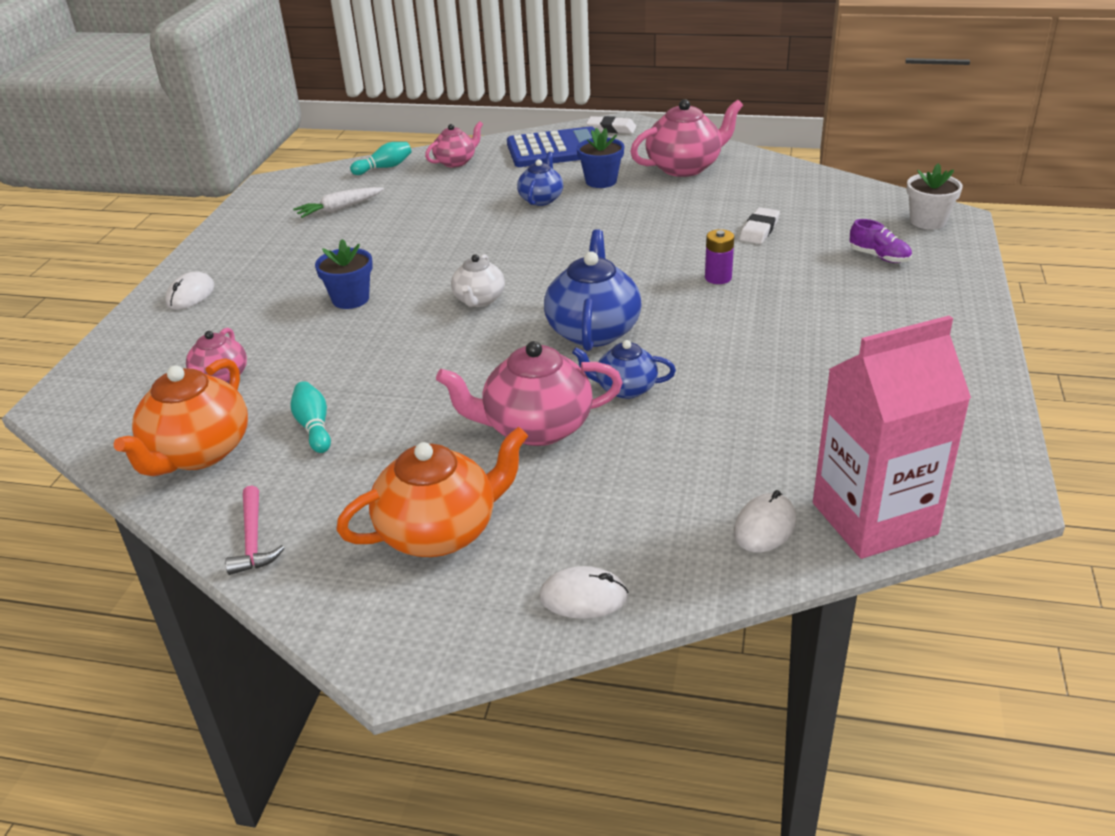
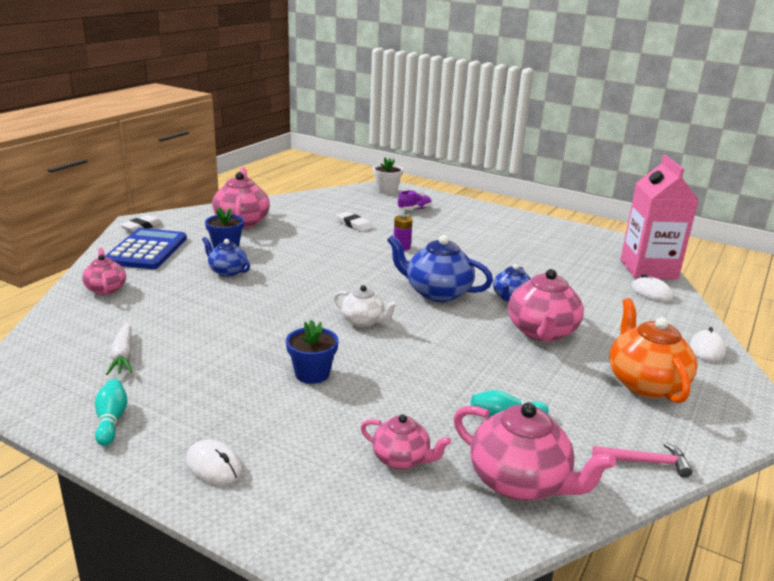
camera: 75 degrees left, 10 degrees down
(198, 453) = (520, 482): orange teapot -> pink teapot
(384, 167) = (63, 321): turquoise bowling pin -> turquoise bowling pin (111, 420)

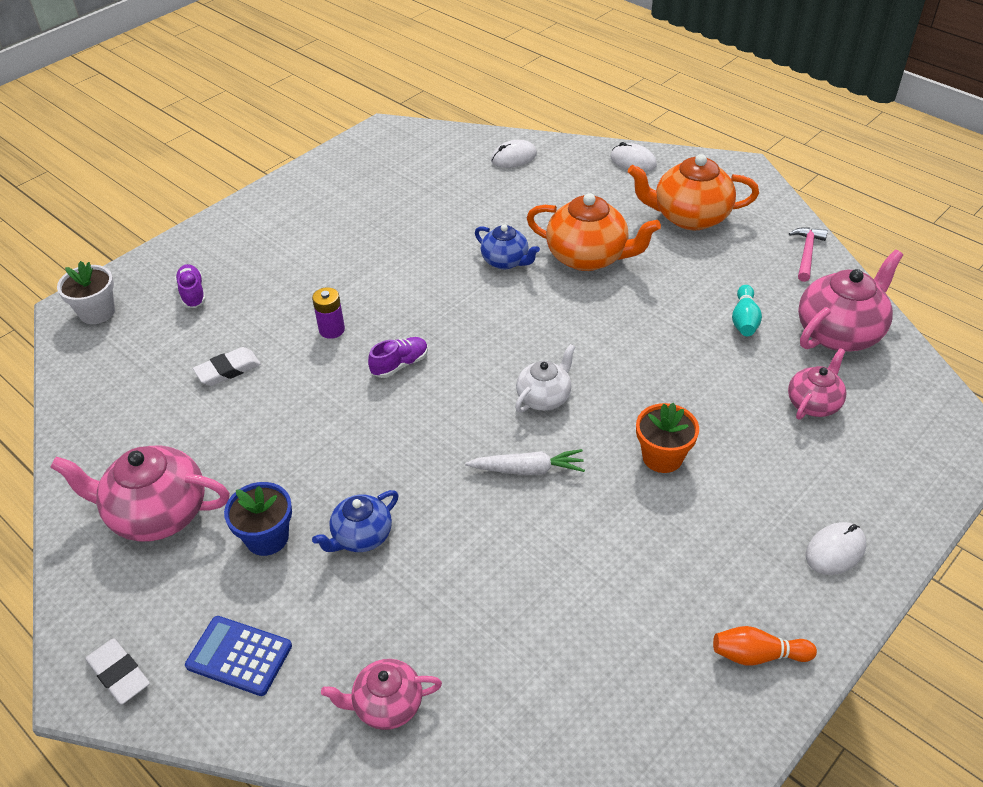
camera: 75 degrees left, 20 degrees up
(111, 420) = (758, 655): turquoise bowling pin -> orange bowling pin
(123, 355) = (606, 657): white carrot -> white carrot (528, 469)
(147, 250) = (239, 656): blue calculator -> blue calculator, size x0.61
(312, 374) = (662, 457): blue flower pot -> orange flower pot
(377, 270) = (400, 364): none -> purple shoe
(437, 293) = (480, 320): blue teapot -> none
(541, 332) = (588, 257): pink teapot -> orange teapot
(648, 269) = (457, 142): pink carton -> none

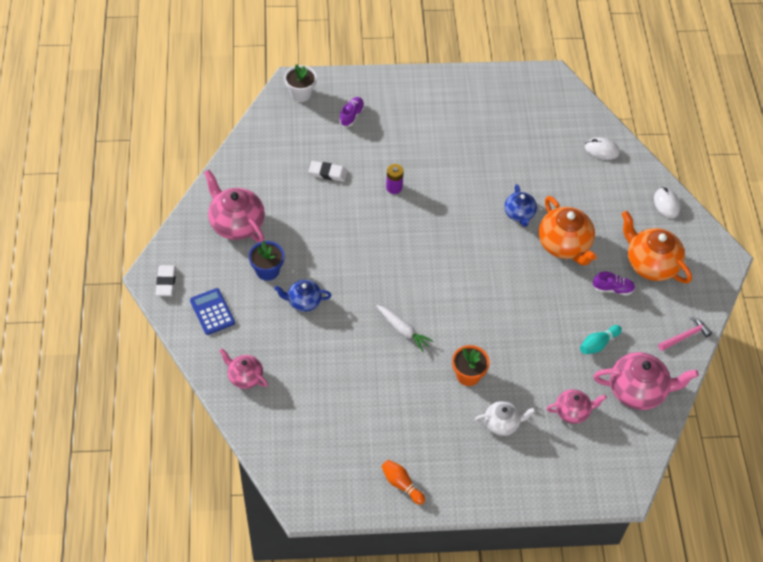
camera: 40 degrees right, 10 degrees up
(400, 364) = (405, 232): purple shoe -> purple shoe (613, 289)
(544, 397) = (450, 303): white teapot -> white teapot (502, 423)
(835, 551) = (489, 478): white mouse -> none

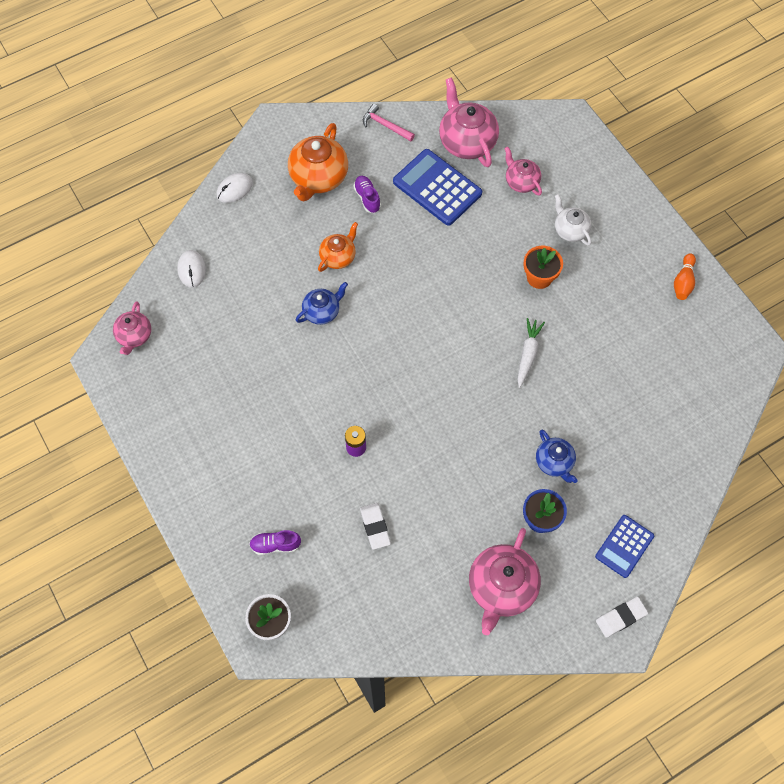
camera: 115 degrees left, 10 degrees up
(245, 377) = (673, 471): pink teapot -> pink teapot (134, 336)
(564, 245) = (338, 257): orange teapot -> orange teapot, size x0.59
(598, 344) = (437, 188): turquoise bowling pin -> blue calculator

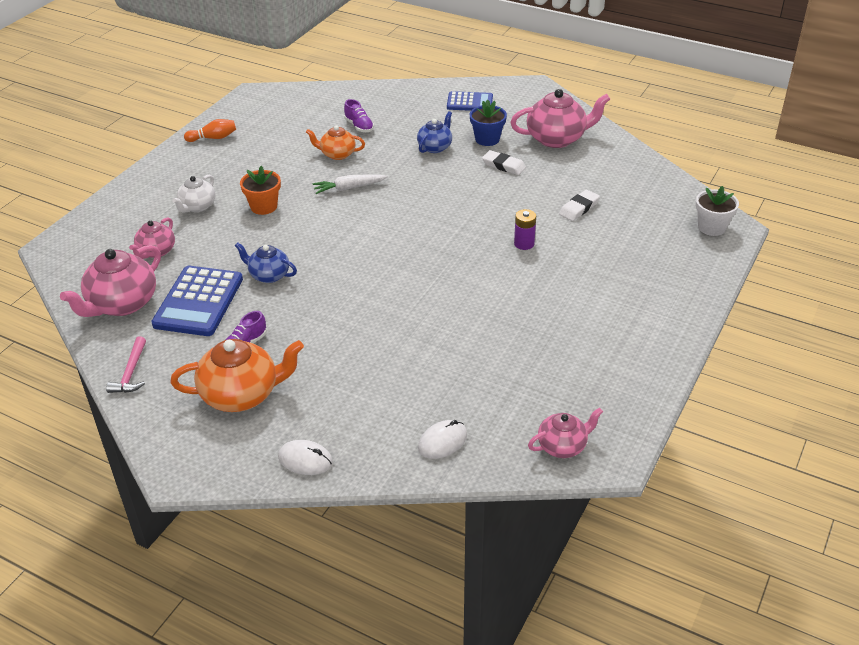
camera: 120 degrees left, 25 degrees down
(275, 545) = (653, 251): purple shoe -> purple shoe (359, 126)
(322, 311) = (409, 319): blue teapot -> blue teapot (268, 275)
(338, 257) = (336, 335): orange teapot -> orange teapot (337, 154)
(621, 617) = (521, 90): white eraser -> white eraser (503, 165)

